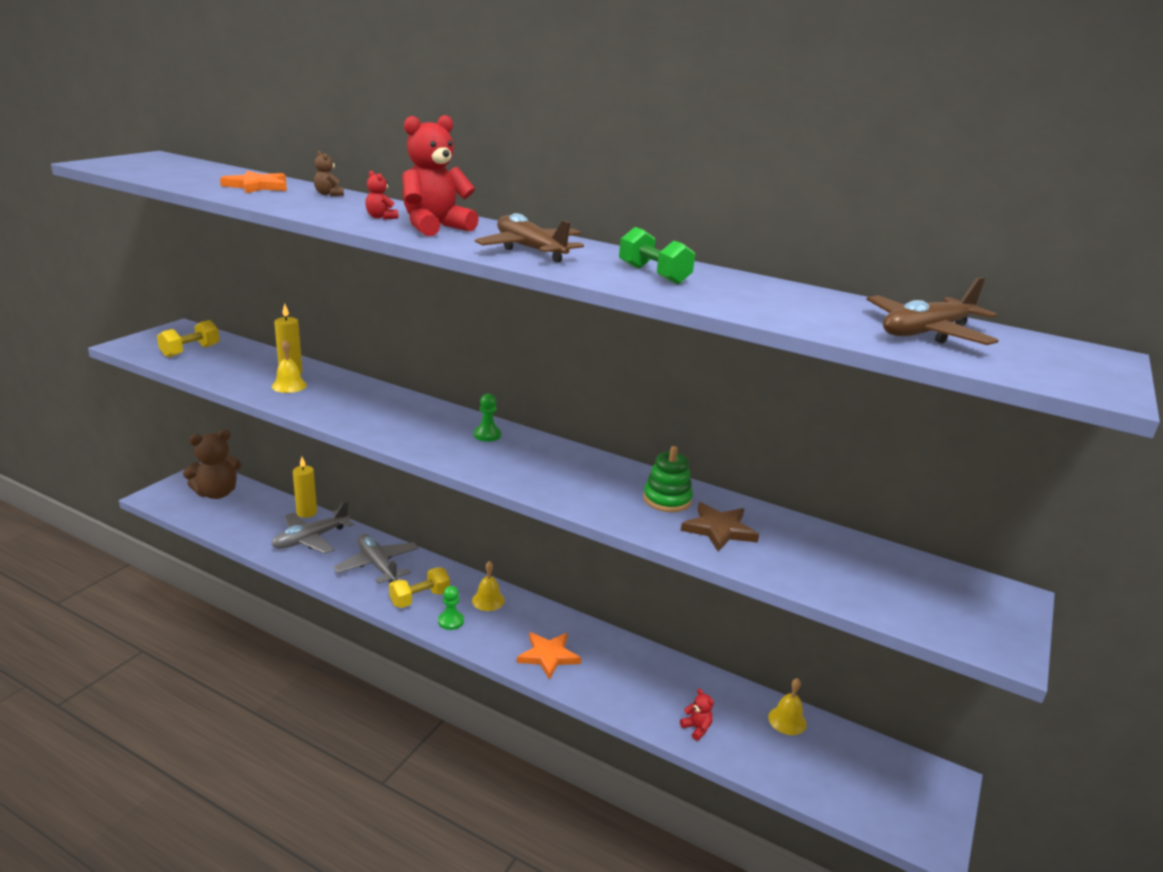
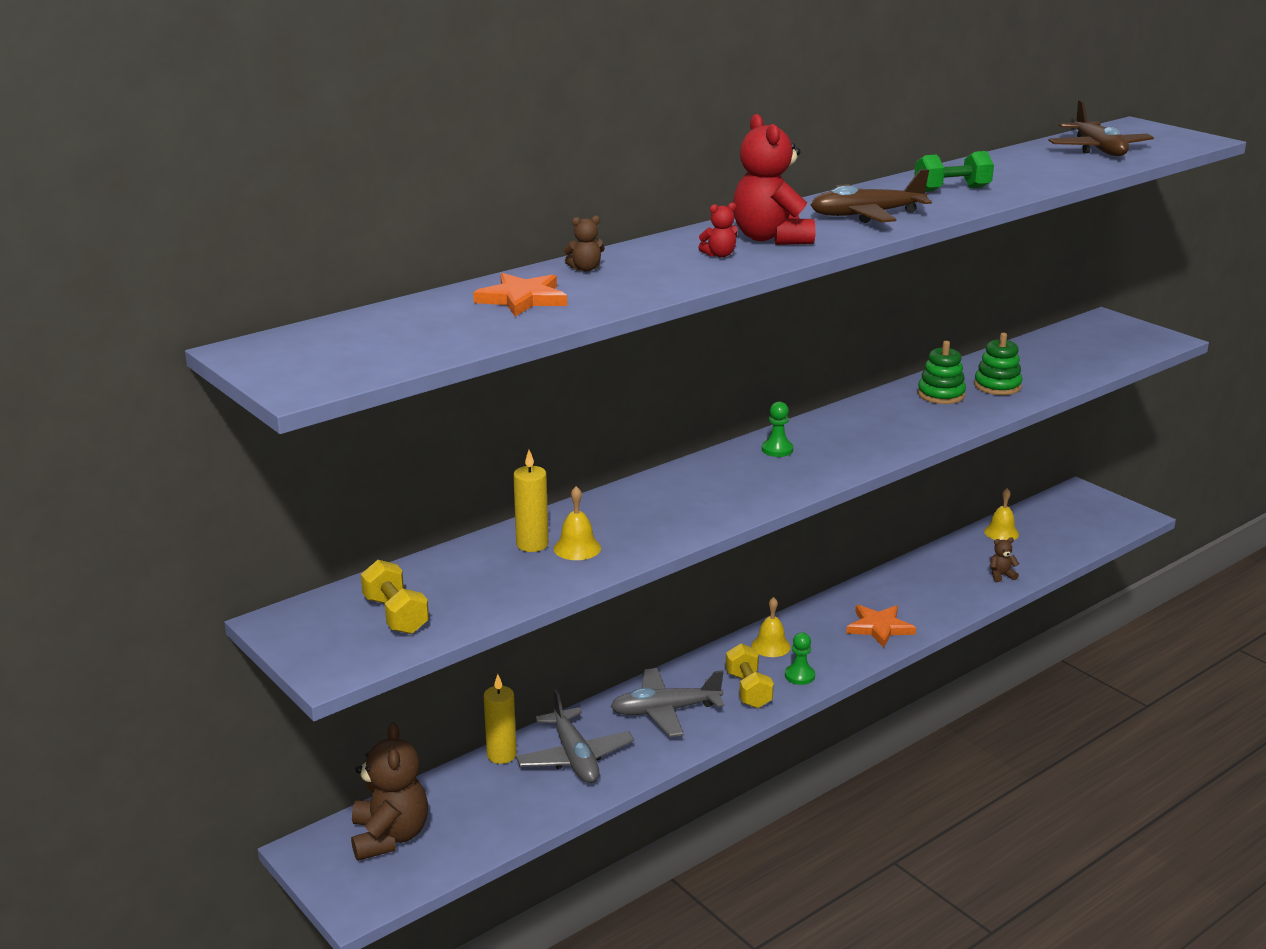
camera: 65 degrees left, 0 degrees up
(696, 728) = (1001, 575): red teddy bear -> brown teddy bear
(719, 529) = (997, 386): brown star -> green stacking toy

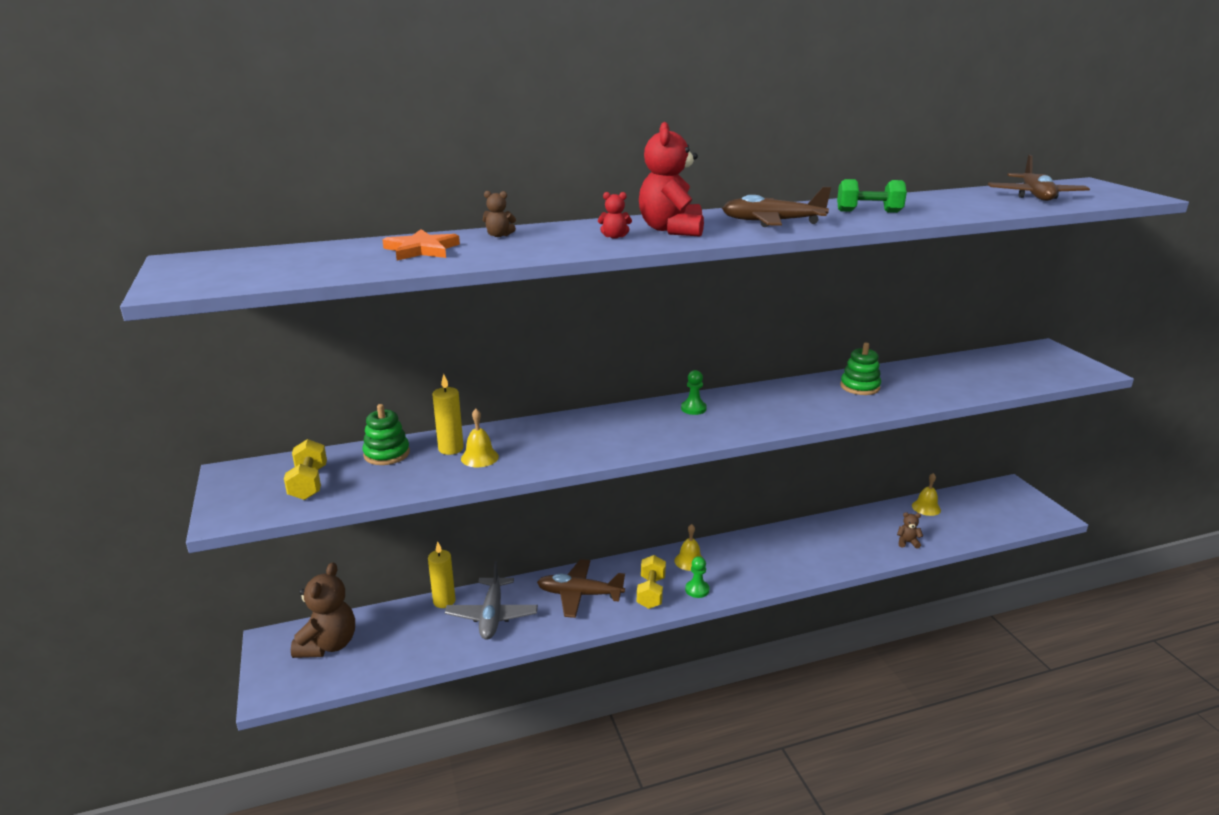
camera: 20 degrees right, 0 degrees up
(665, 711) = (579, 594): grey plane -> brown plane
(879, 627) = (782, 564): orange star -> none
(997, 386) = (913, 387): green stacking toy -> green stacking toy (387, 454)

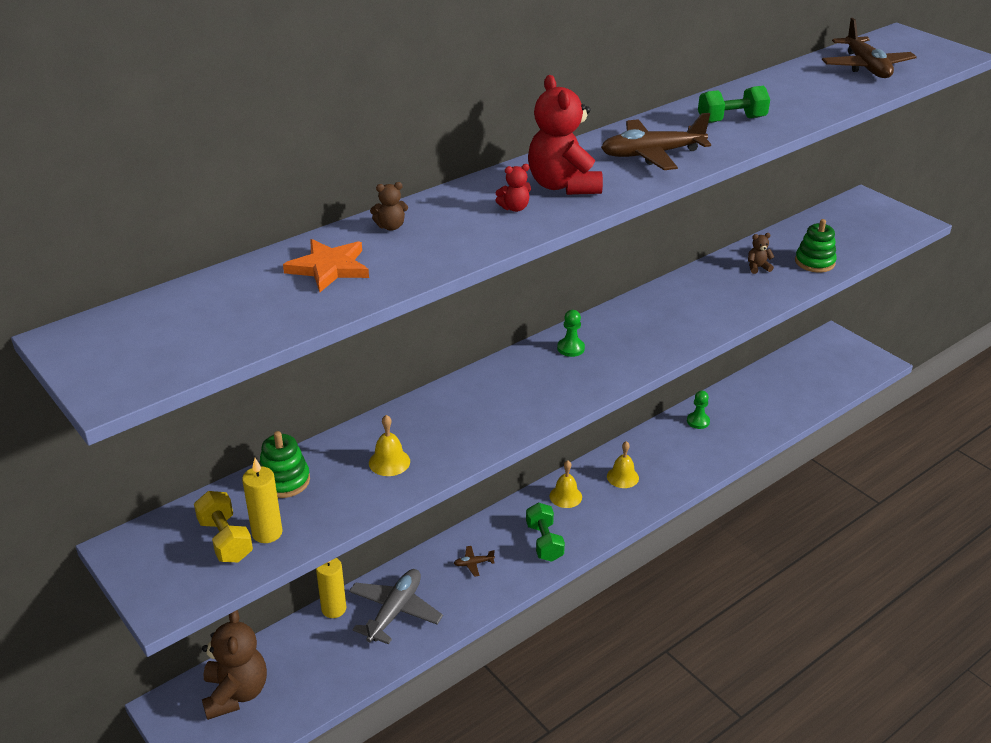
camera: 20 degrees left, 10 degrees up
(451, 449) = (350, 458): yellow candle -> yellow candle (267, 533)
(492, 615) = (395, 611): grey plane -> grey plane turned 135 degrees counterclockwise
(579, 594) = (473, 563): brown plane -> brown plane, size x0.43
(651, 592) = (544, 542): yellow dumbbell -> green dumbbell
(697, 590) = (588, 527): green pawn -> green pawn (698, 421)
(860, 387) = (716, 285): green stacking toy -> green stacking toy (814, 262)
(907, 542) = (763, 424): brown teddy bear -> brown teddy bear (757, 267)
(926, 507) = (765, 379): yellow bell -> yellow bell (622, 477)

